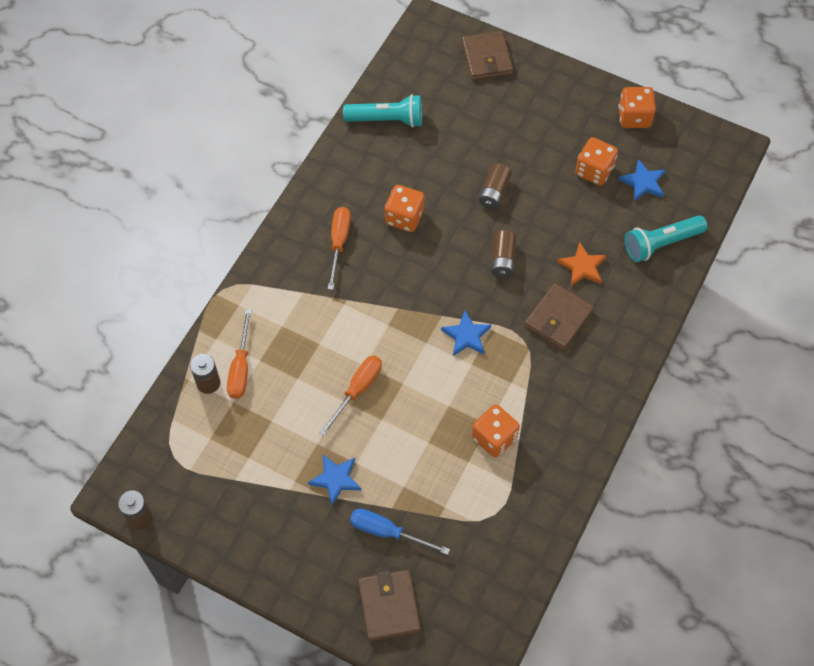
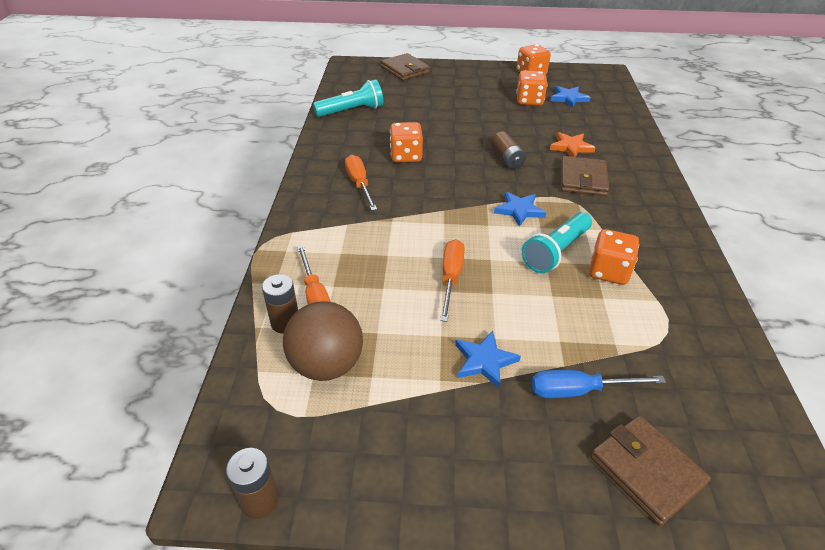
camera: 25 degrees left, 20 degrees down
(222, 434) = (326, 365): none -> brown ball
(494, 192) = (467, 127): brown battery -> none
(661, 243) = (613, 122): turquoise flashlight -> turquoise flashlight (556, 252)

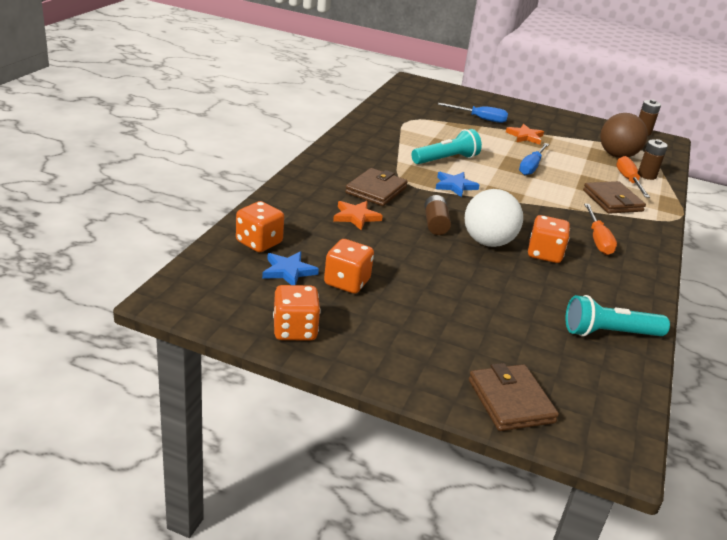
camera: 165 degrees left, 10 degrees down
(451, 278) = (531, 167): orange screwdriver -> blue screwdriver
(455, 154) = (488, 242): none -> white ball
(484, 361) = (525, 136): blue star -> orange star
(608, 271) = (418, 144): orange dice -> orange dice (259, 242)
(646, 471) = (467, 100): brown wallet -> brown wallet (612, 201)

